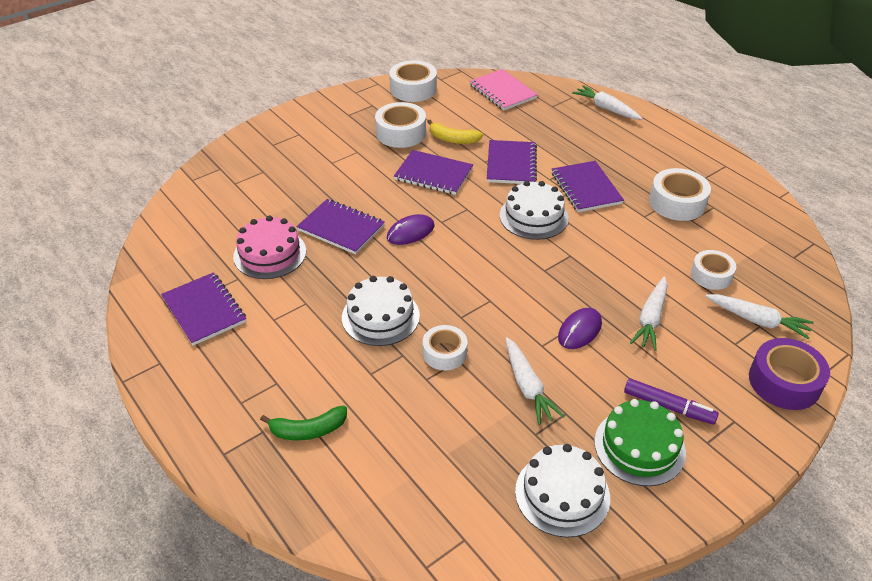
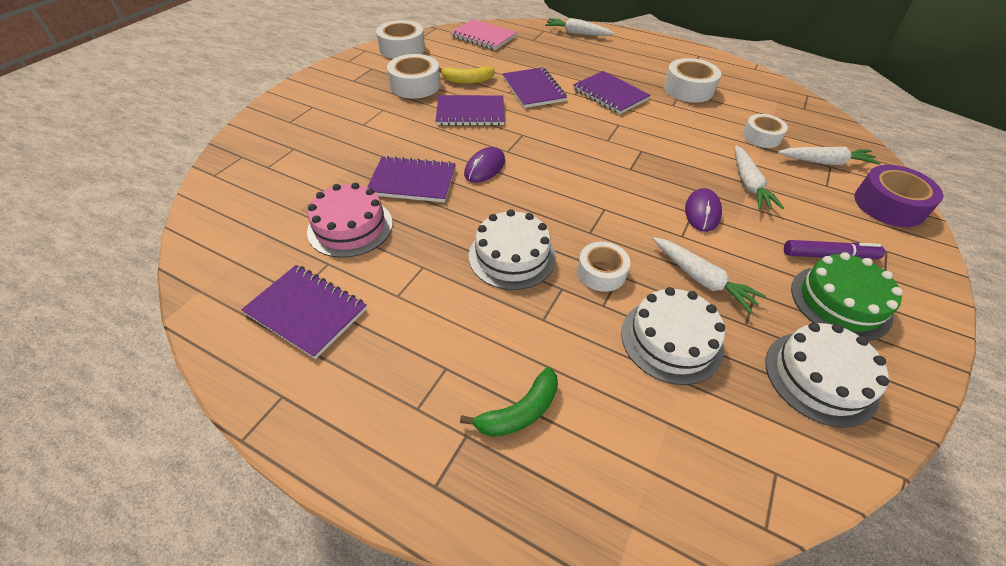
camera: 25 degrees left, 5 degrees up
(533, 216) = (585, 127): white cake -> white cake (671, 340)

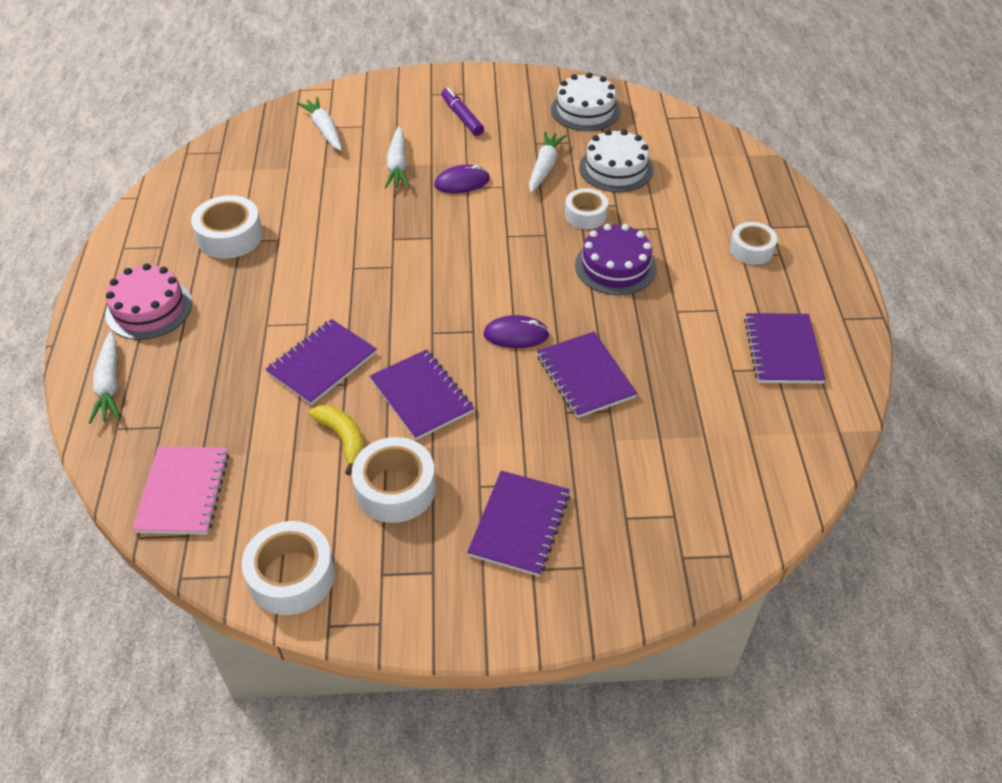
camera: 120 degrees left, 0 degrees up
(350, 227) = (683, 383): pink cake -> pink cake (149, 308)
(512, 256) = (615, 266): white cake -> purple cake
(519, 411) = (734, 212): green banana -> none
(610, 94) = (287, 293): purple notebook -> purple notebook (519, 524)
(748, 184) = (398, 165): white carrot -> white carrot turned 120 degrees clockwise
(761, 137) = (305, 170): white tape -> white tape (751, 249)
(840, 302) = (509, 108): green cake -> none
(889, 205) = (367, 95): purple tape -> none

